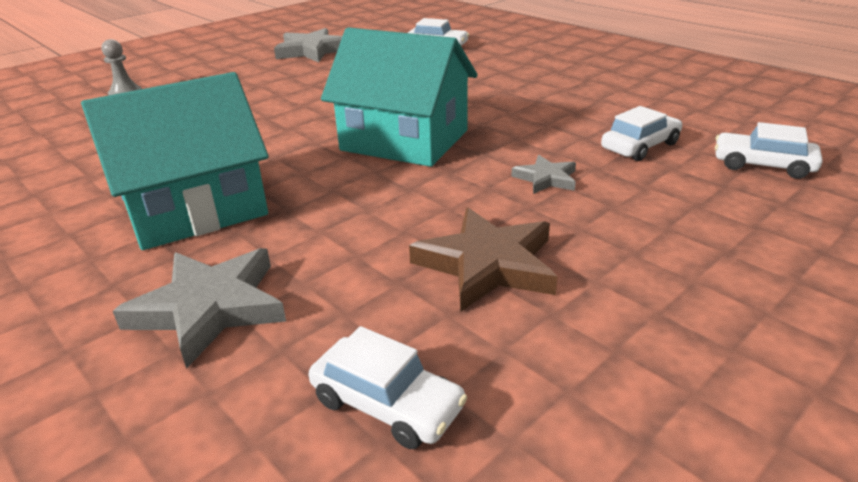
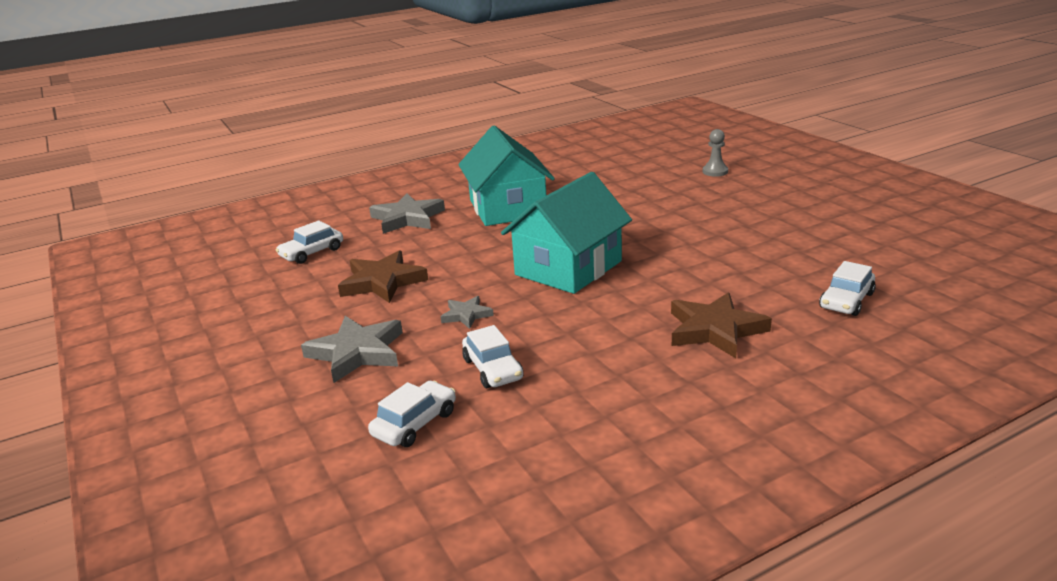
camera: 105 degrees right, 5 degrees down
(312, 51) = (832, 232): grey star -> grey star (357, 352)
(505, 76) = (715, 330): none -> brown star

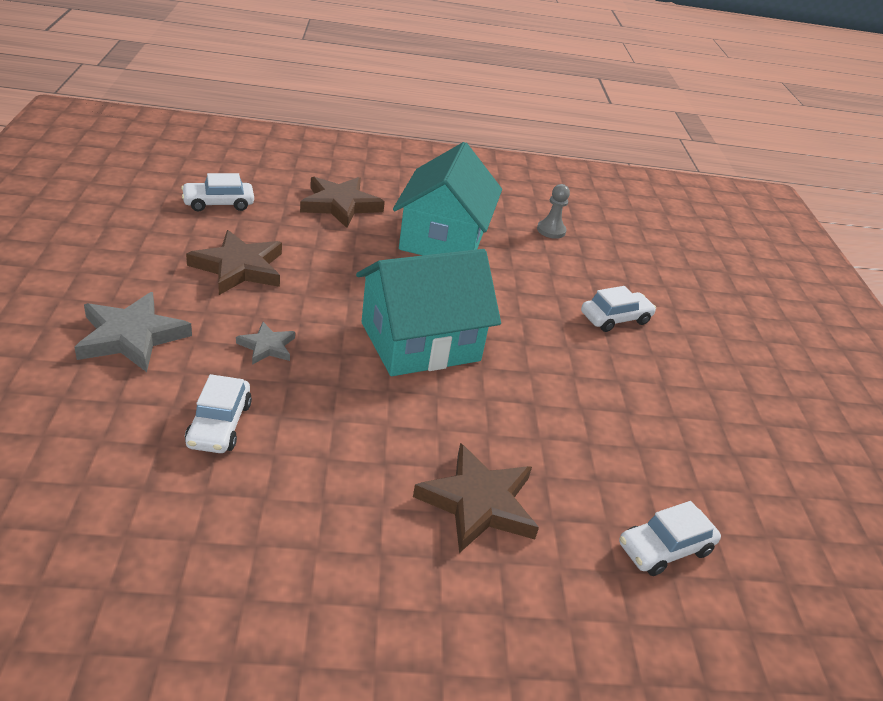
camera: 20 degrees right, 10 degrees up
(407, 218) = (340, 205): grey star -> brown star
(415, 423) = (87, 447): white car -> white car (615, 318)
(715, 172) = (705, 296): grey pawn -> grey pawn (551, 230)

